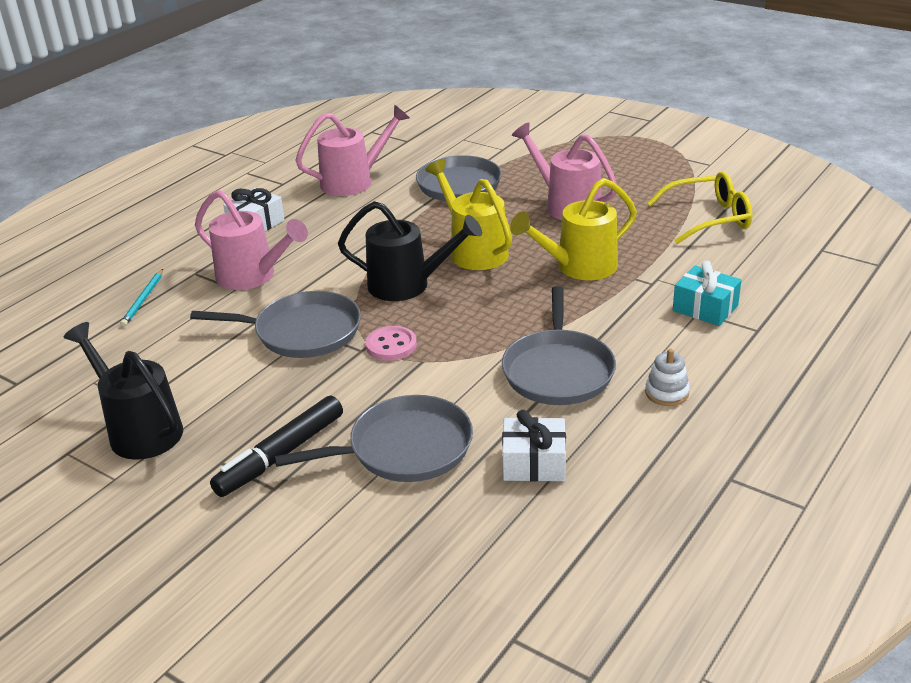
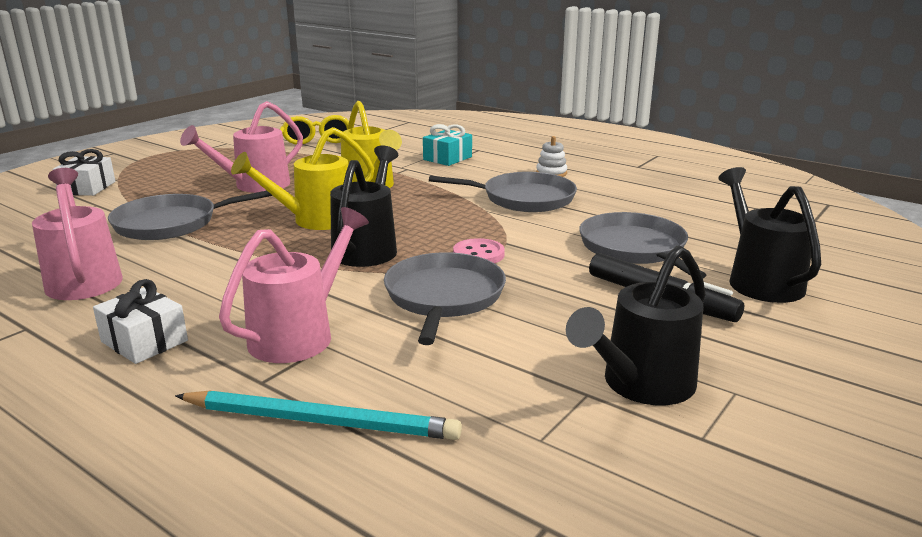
camera: 90 degrees left, 10 degrees down
(143, 299) = (320, 421): turquoise pencil -> turquoise pencil, size x1.79
(314, 535) = (760, 280): none -> black watering can
(534, 463) = (639, 209): white gift -> white gift (87, 188)

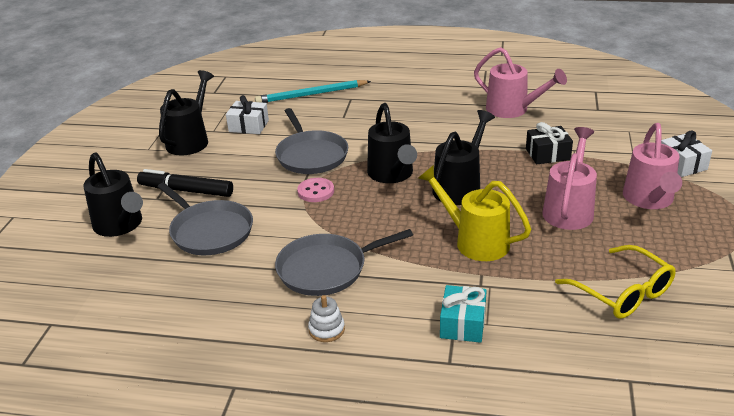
camera: 155 degrees right, 10 degrees up
(144, 341) = (423, 96): white gift -> white gift (248, 126)
(171, 223) = (547, 154): grey pan -> black gift
(300, 334) = (360, 118): pink watering can -> pink watering can (649, 200)
(315, 220) = (460, 187): yellow watering can -> black watering can

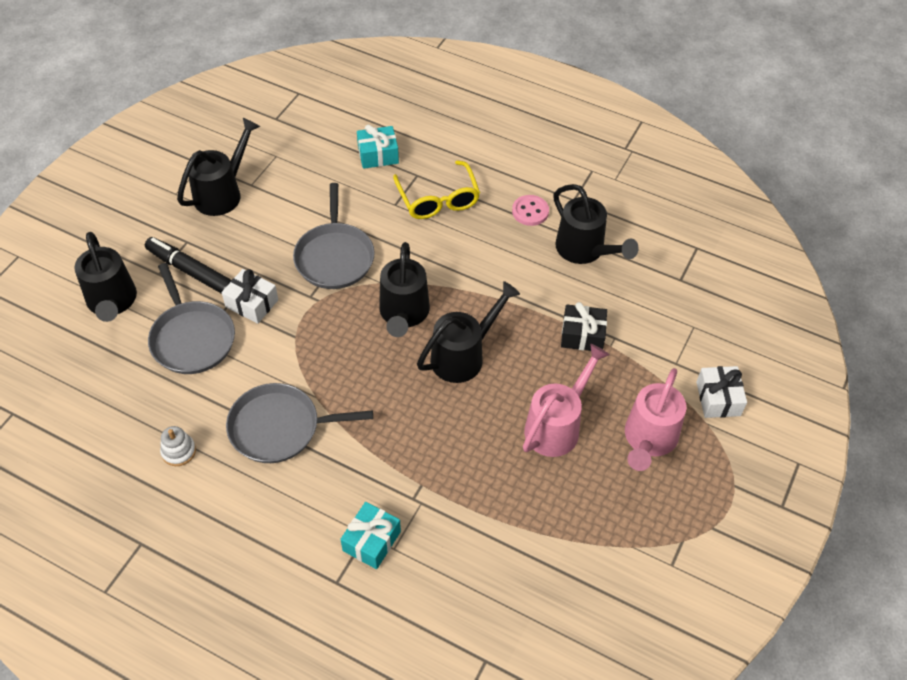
camera: 15 degrees right, 20 degrees up
(248, 126) = (290, 188): white gift -> white gift (252, 303)
(311, 94) = (378, 155): turquoise pencil -> turquoise gift
(316, 191) = (316, 314): pink button -> pink button (530, 211)
(326, 329) = (247, 504): white stacking toy -> white stacking toy (179, 451)
(475, 241) = (438, 438): yellow watering can -> none
(513, 110) = (585, 250): pink watering can -> black watering can
(622, 293) = (543, 555): yellow glasses -> yellow glasses (438, 199)

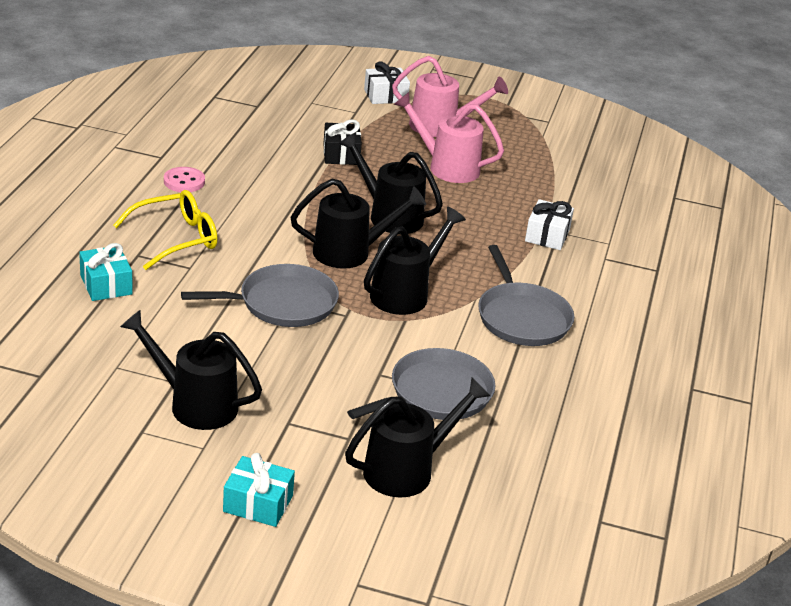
camera: 105 degrees left, 20 degrees down
(179, 451) = (582, 380): white stacking toy -> none
(191, 271) = (336, 411): black marker -> none
(252, 303) = (370, 355): white gift -> white gift (547, 235)
(371, 541) = (609, 255): turquoise gift -> turquoise gift (258, 504)
(585, 250) = (233, 152): black watering can -> black watering can (405, 293)

